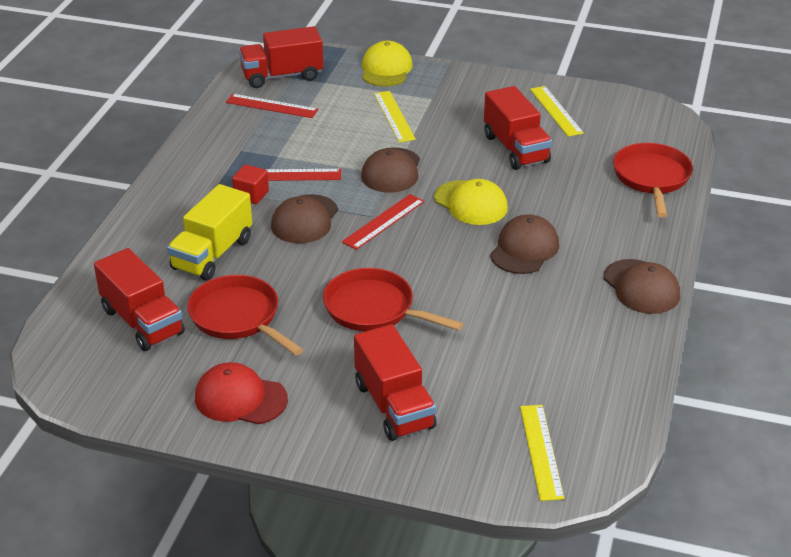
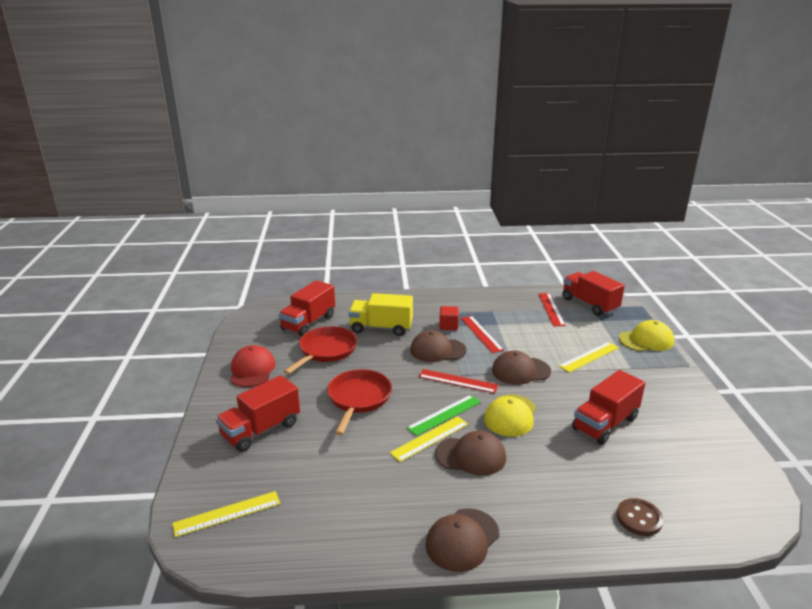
camera: 70 degrees right, 10 degrees down
(444, 249) = (444, 415): none -> green ruler
(555, 111) = (685, 435): yellow ruler -> yellow ruler (429, 438)
(651, 178) = (639, 518): red pan -> brown button

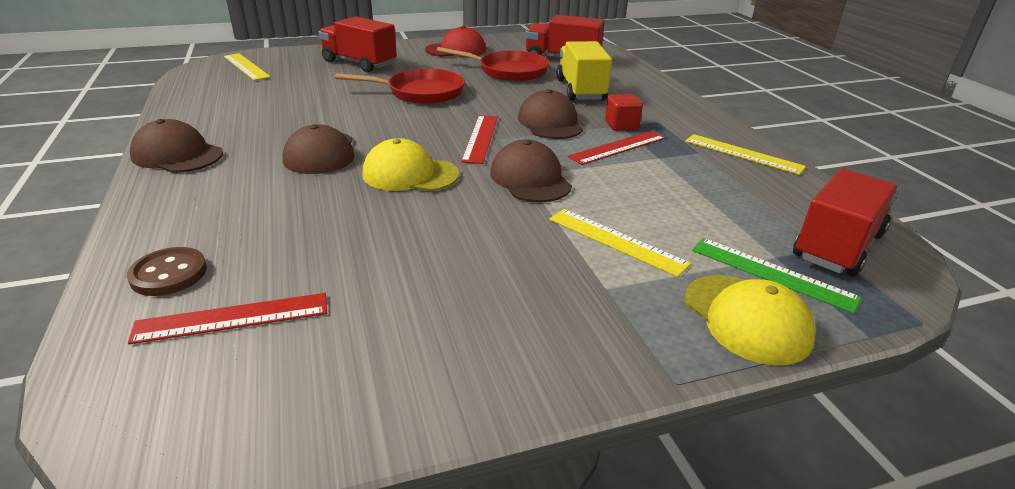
camera: 75 degrees right, 5 degrees up
(429, 438) = (353, 130): yellow ruler -> yellow ruler (743, 154)
(444, 415) = (401, 135): green ruler -> green ruler (772, 273)
(551, 309) = (764, 203): red ruler -> red ruler (232, 317)
(605, 423) = (406, 251): red truck -> none

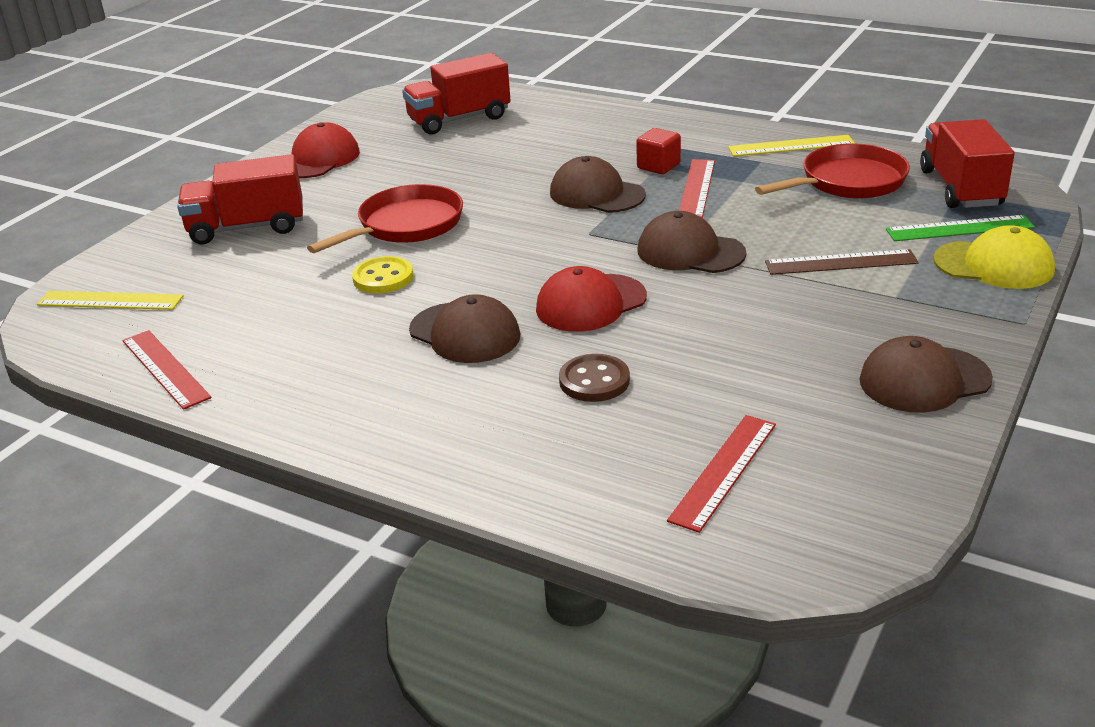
camera: 40 degrees left, 0 degrees up
(169, 274) = (602, 486): brown button -> brown button (594, 381)
(177, 155) = (325, 418): brown cap -> brown cap (924, 380)
(354, 109) = (383, 278): none -> yellow button
(410, 174) = (591, 303): yellow cap -> red cap
(481, 138) = (572, 240): red ruler -> red ruler (165, 368)
(508, 71) = (437, 159): red pan -> red pan (847, 182)
(580, 90) = (552, 147): yellow truck -> none
(616, 241) = (841, 263): yellow ruler -> brown ruler

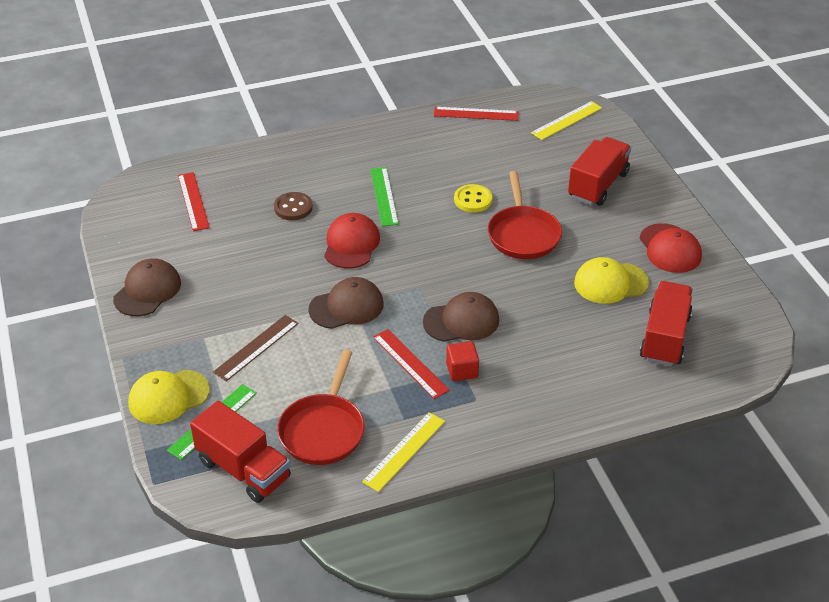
camera: 130 degrees right, 10 degrees up
(418, 162) = (610, 283): none -> yellow cap
(465, 333) = (384, 196): brown cap -> green ruler

